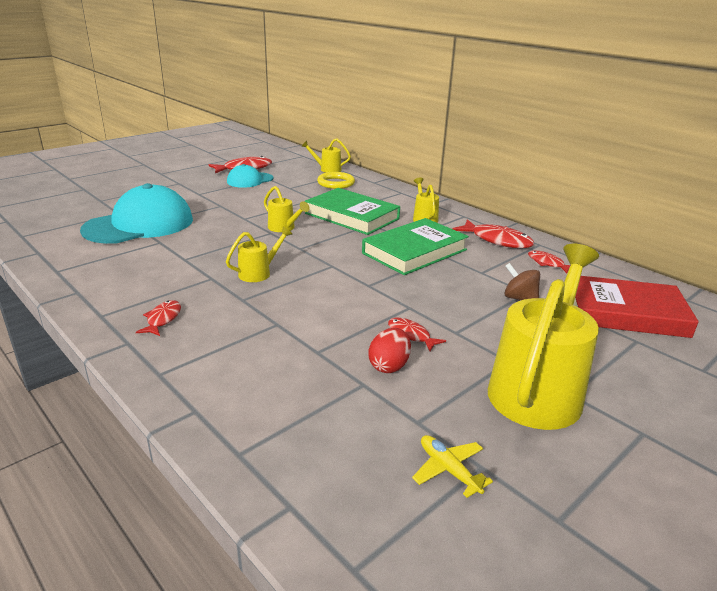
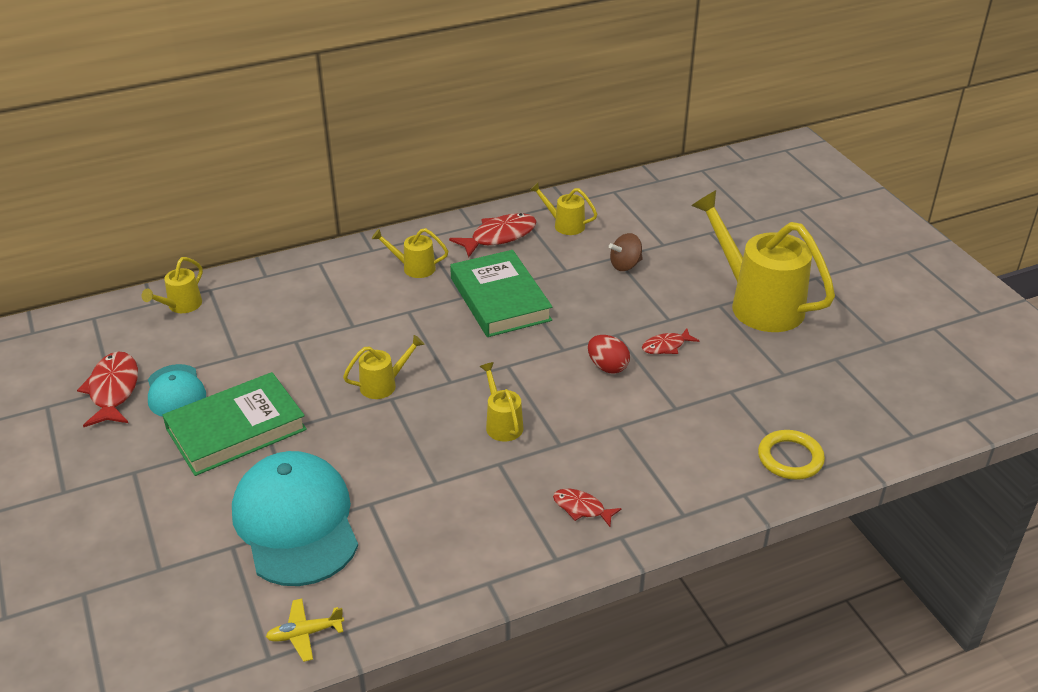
camera: 70 degrees left, 10 degrees up
(336, 183) = (247, 310): yellow ring -> yellow ring (790, 458)
(352, 216) = (376, 321): green book -> green book (236, 429)
(389, 366) = (709, 370): red egg -> red egg (607, 367)
(448, 470) = (836, 374): yellow plane -> yellow plane (305, 634)
(547, 263) = (564, 225): red fish -> yellow watering can
(625, 312) = (668, 220): red book -> none

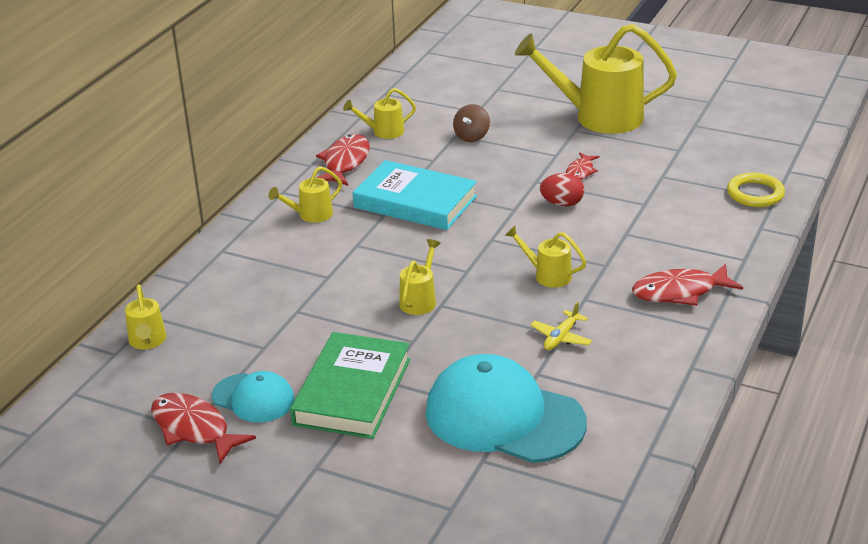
camera: 40 degrees left, 5 degrees down
(305, 634) = (624, 472): yellow plane -> yellow plane (561, 337)
(500, 299) = (415, 202): green book -> turquoise book
(581, 508) = (680, 292): red fish -> red fish, size x1.73

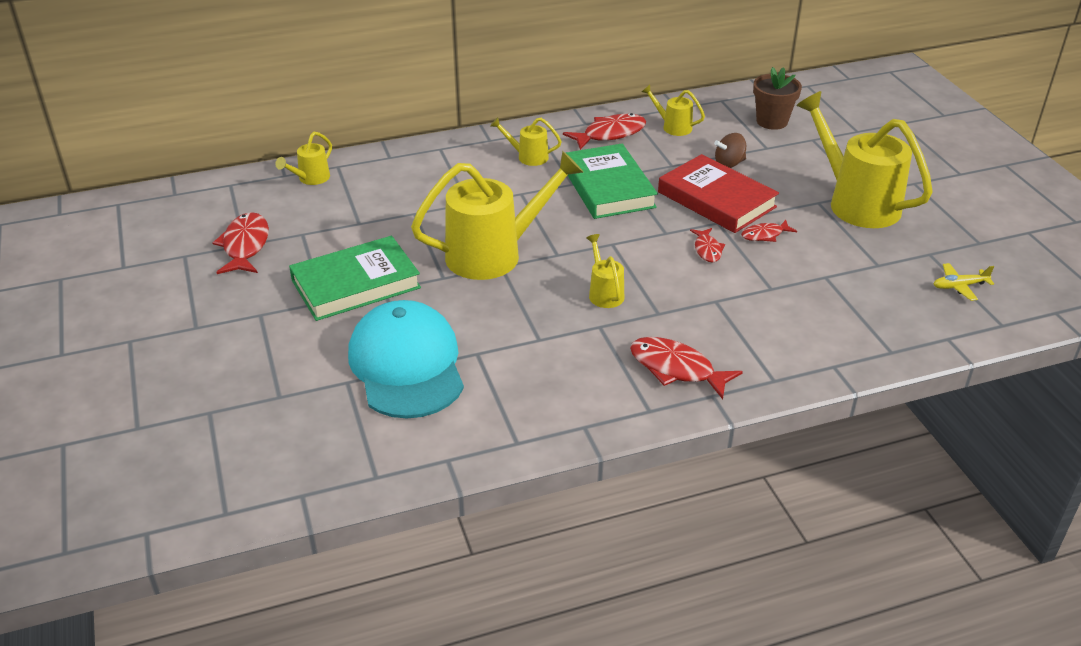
camera: 45 degrees right, 5 degrees up
(253, 398) = (302, 250): turquoise cap -> none
(415, 202) = (608, 187): turquoise book -> green book
(420, 300) = (494, 254): yellow watering can -> yellow watering can, size x2.18
(448, 91) = (772, 121): none -> brown flower pot
(507, 166) = (716, 199): none -> red book
(561, 337) = (535, 341): yellow plane -> yellow plane (959, 286)
(562, 204) = (707, 250): red egg -> red fish
(755, 194) = (880, 337): yellow ring -> none

